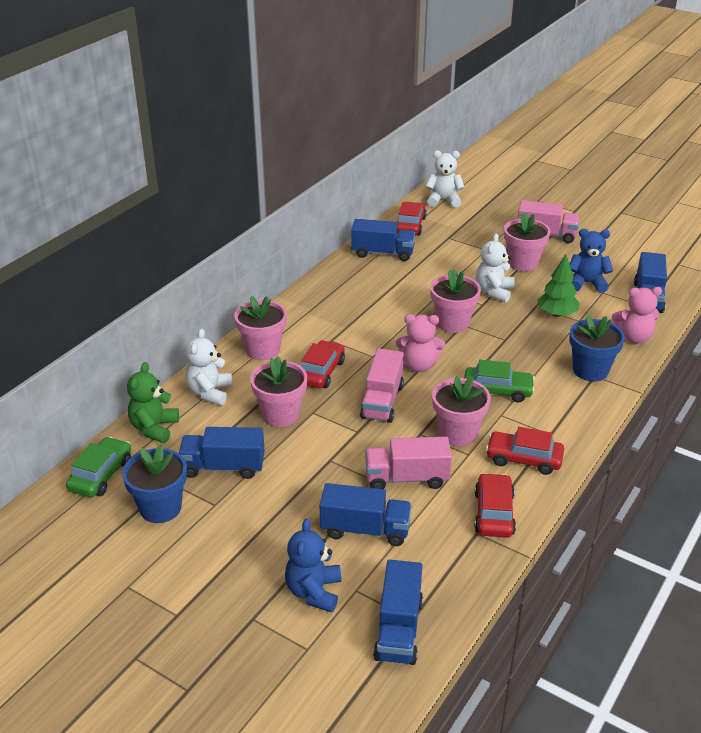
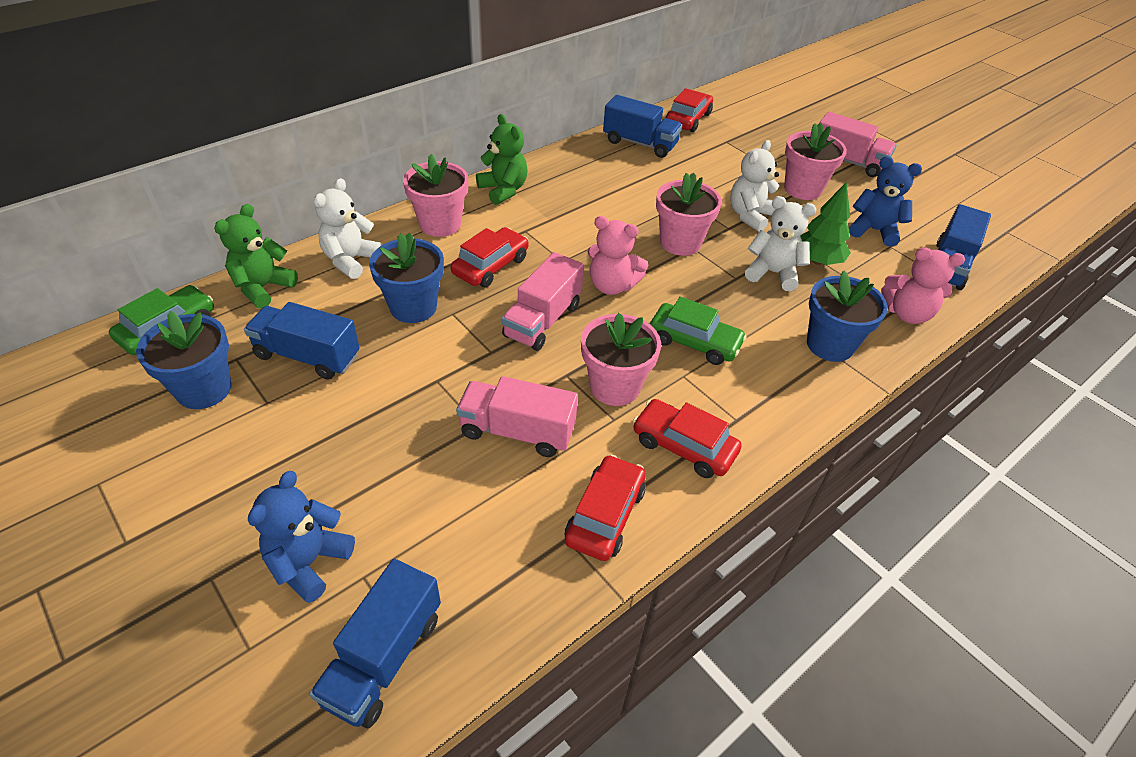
camera: 15 degrees right, 10 degrees up
(280, 415) = (413, 307): pink flower pot -> blue flower pot
(296, 313) = (503, 190): none -> green teddy bear
(365, 529) = (425, 490): blue truck -> none
(443, 200) = (741, 99): white teddy bear -> white teddy bear (773, 273)

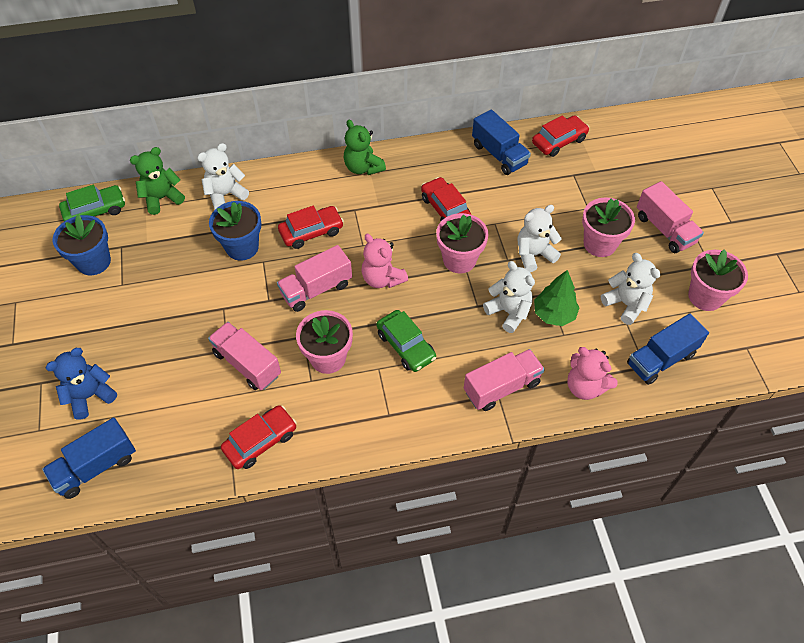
camera: 30 degrees right, 10 degrees up
(307, 356) = (160, 260): blue truck -> none
(440, 224) = (300, 184): pink flower pot -> pink flower pot (705, 296)
(503, 190) = (363, 167): green teddy bear -> green teddy bear turned 150 degrees clockwise
(684, 446) = (340, 418): red car -> red car (445, 209)
(830, 345) = (501, 387): blue flower pot -> pink truck
(874, 230) = (626, 304): blue teddy bear -> white teddy bear

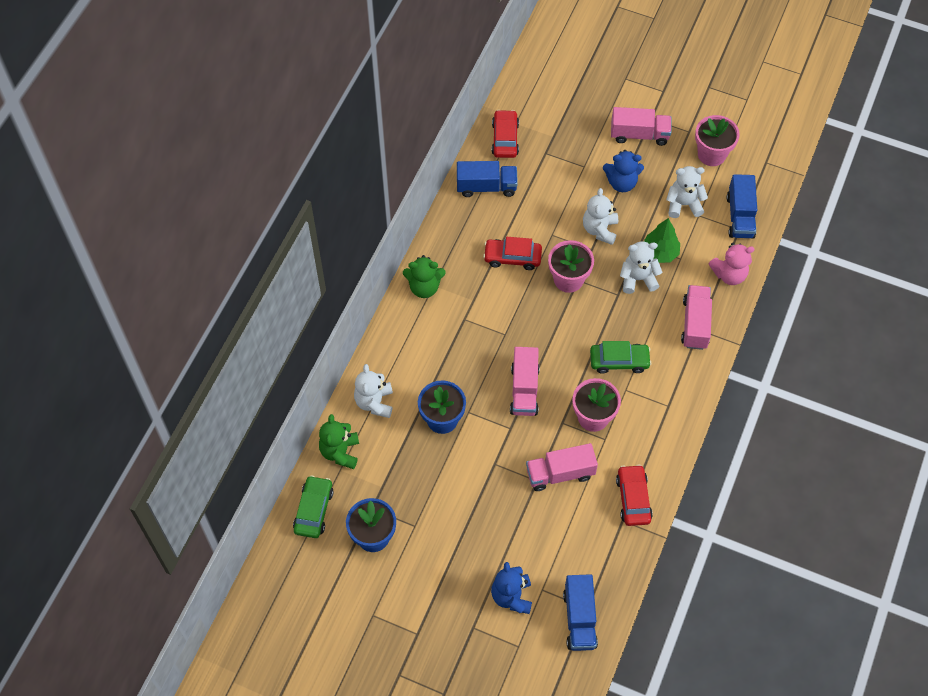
camera: 55 degrees left, 5 degrees up
(311, 232) = (464, 362): red car -> none
(382, 279) = (547, 340): pink teddy bear -> none
(599, 244) = (621, 183): pink flower pot -> blue teddy bear

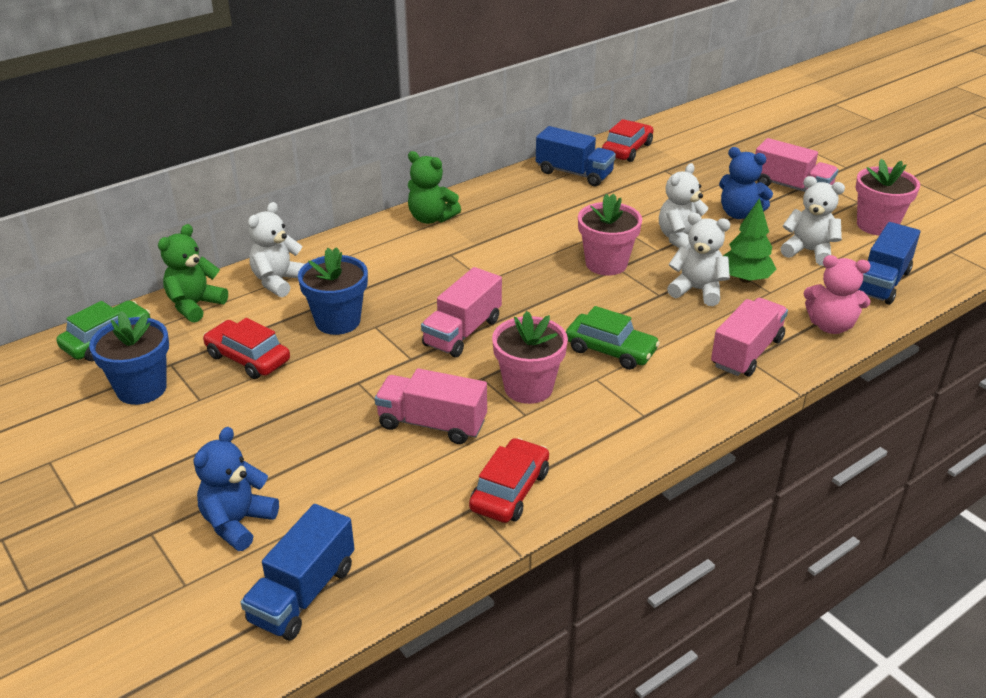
camera: 30 degrees right, 25 degrees down
(512, 257) = (554, 228): red car -> red car (248, 358)

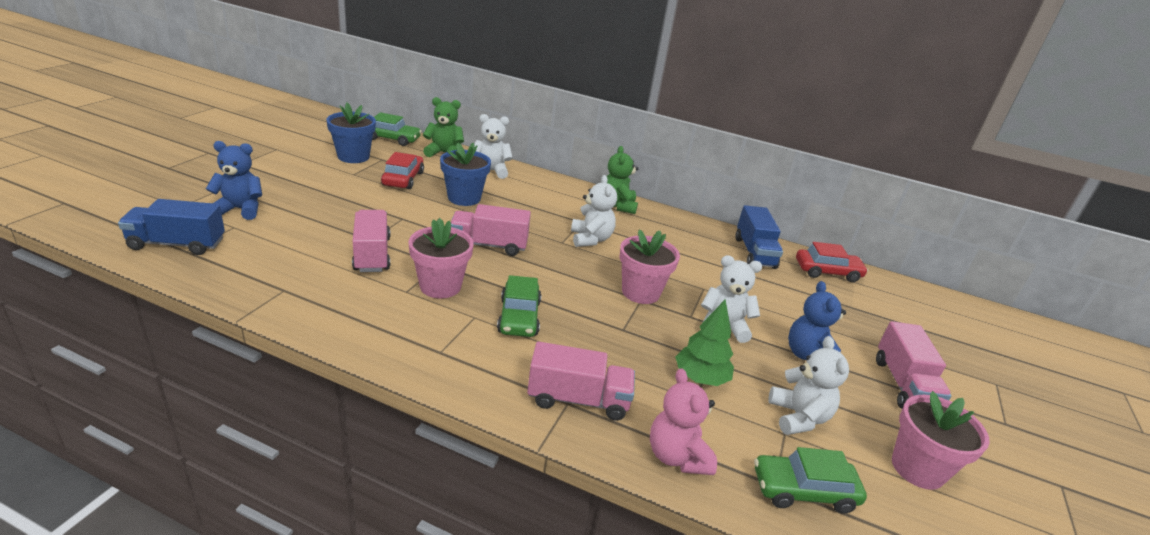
camera: 55 degrees right, 5 degrees down
(510, 490) = (309, 302): red car -> none
(697, 290) = (651, 350): white teddy bear -> white teddy bear (590, 239)
(882, 282) = (803, 490): blue truck -> green car

